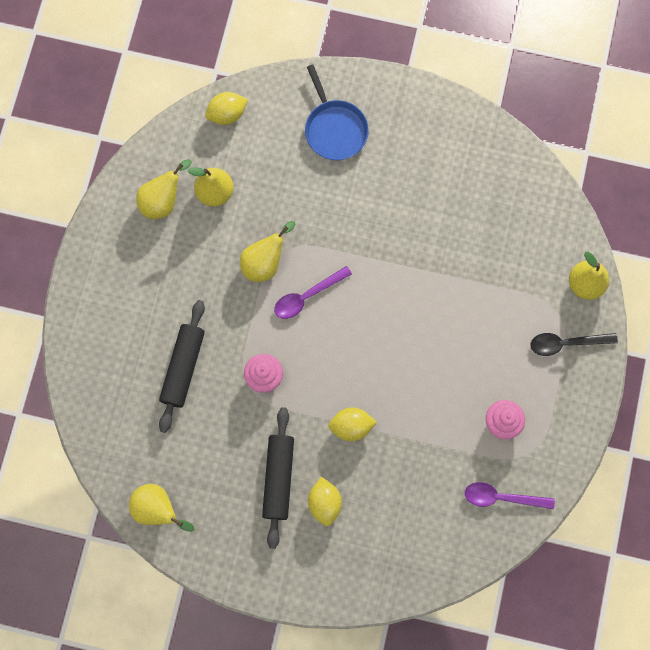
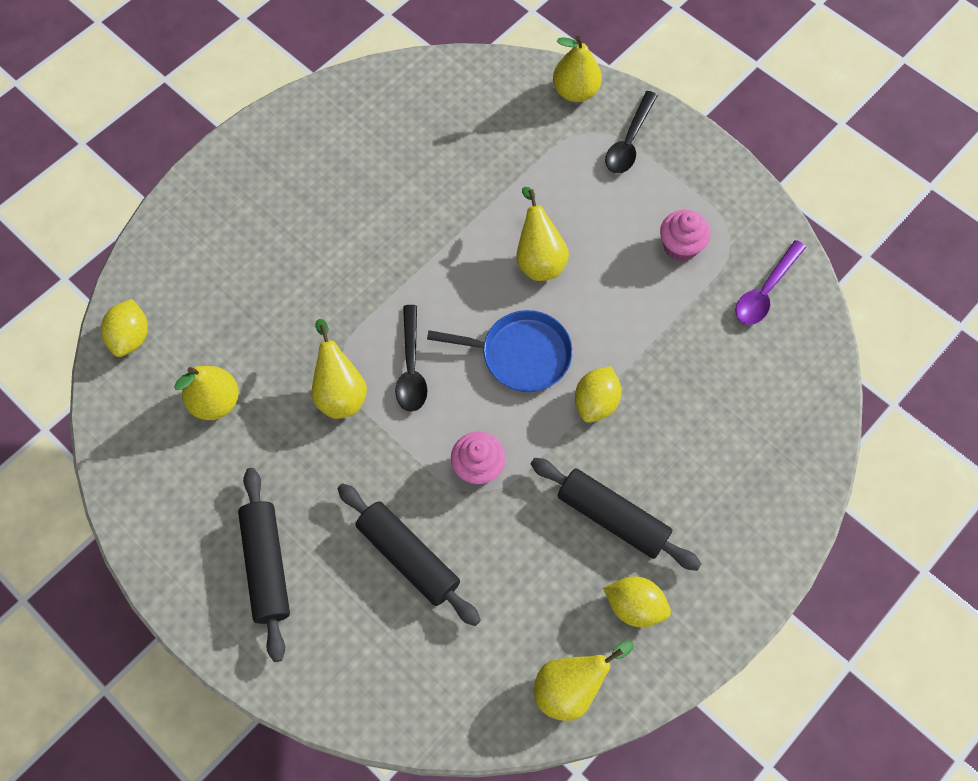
camera: 60 degrees left, 10 degrees down
(132, 288) = (266, 566): none -> black rolling pin
(163, 201) = (183, 468): yellow pear -> yellow pear (539, 259)
(307, 296) = (411, 368): purple spoon -> black spoon
(324, 503) = (671, 481): yellow lemon -> yellow lemon (634, 606)
(334, 129) = (235, 234): blue pan -> blue pan (521, 354)

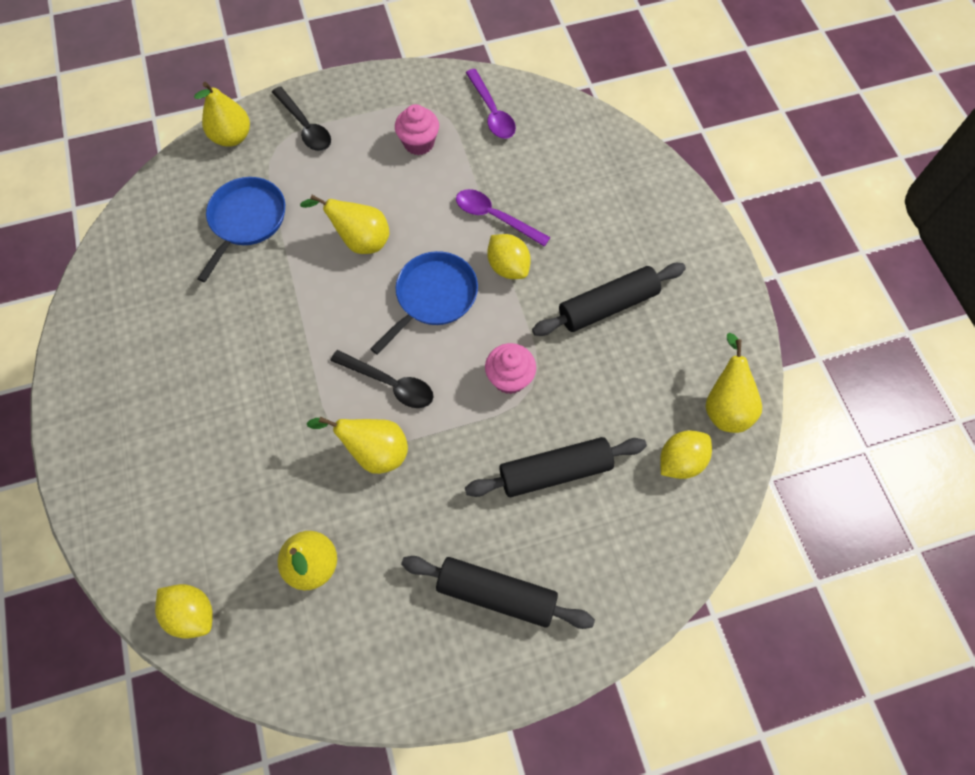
camera: 60 degrees left, 0 degrees up
(498, 156) = (246, 220): none -> blue pan
(634, 606) = (684, 328): yellow lemon -> yellow lemon (680, 461)
(643, 361) = (495, 217): none -> purple spoon

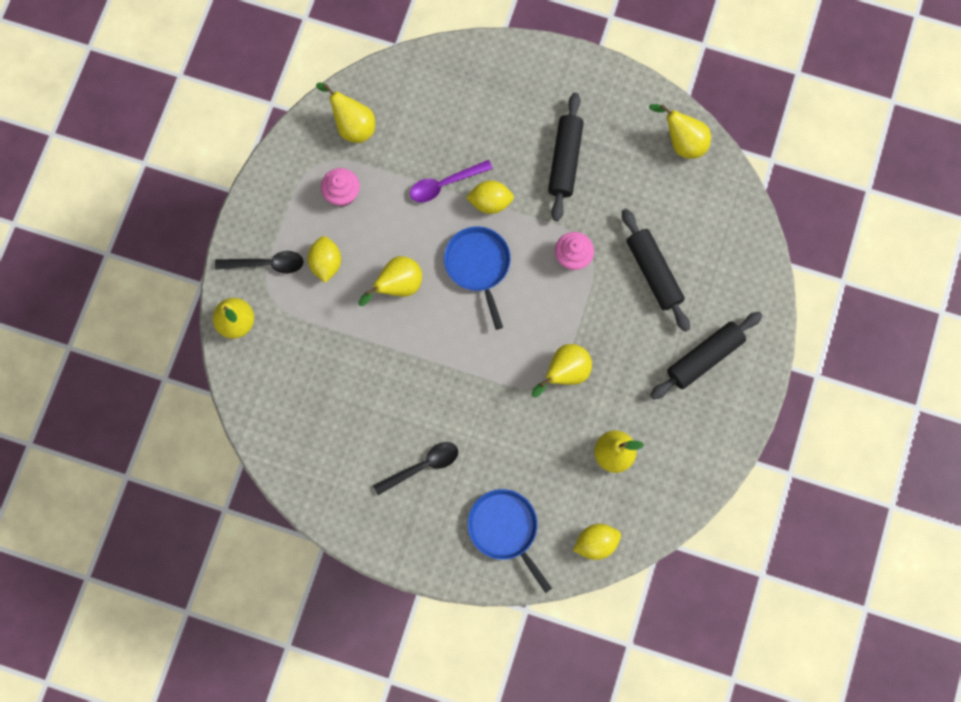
camera: 55 degrees left, 10 degrees up
(246, 220) = (322, 353): blue pan -> blue pan (505, 529)
(390, 384) = (523, 334): black spoon -> black spoon (422, 466)
(492, 112) = (352, 125): purple spoon -> yellow pear
(555, 472) = (653, 273): black rolling pin -> black rolling pin turned 45 degrees counterclockwise
(680, 461) = (698, 195): yellow lemon -> yellow lemon (326, 263)

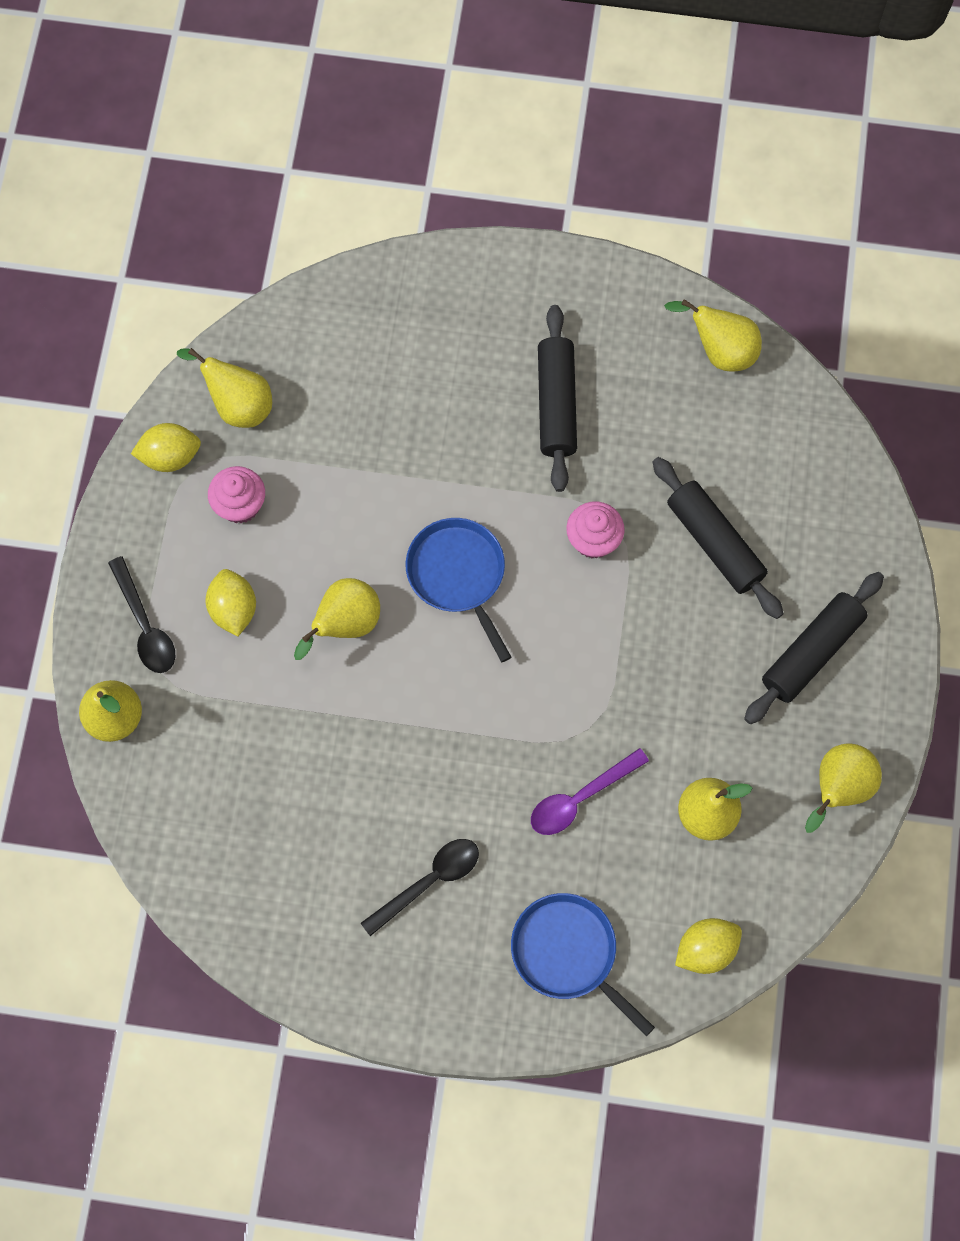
camera: 10 degrees left, 5 degrees down
(266, 264) = (145, 625): black spoon -> black spoon turned 75 degrees clockwise
(444, 184) = (388, 466): purple spoon -> purple spoon (580, 798)
(490, 202) = (459, 481): yellow lemon -> yellow lemon (170, 456)
(564, 373) = (613, 709): yellow pear -> yellow pear (838, 788)

